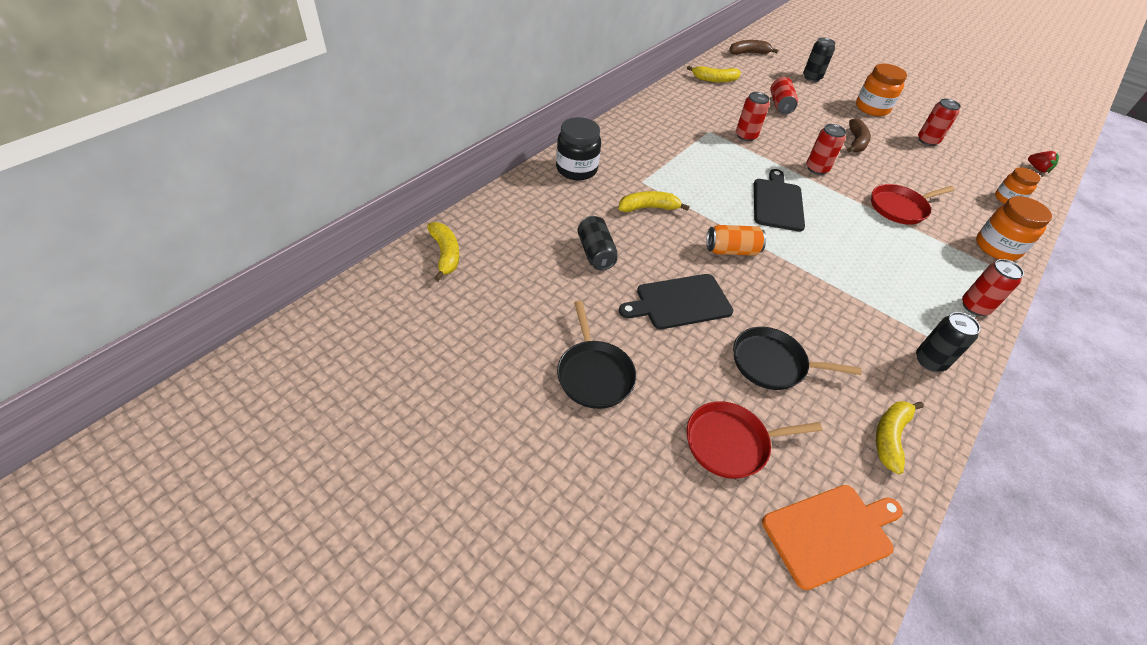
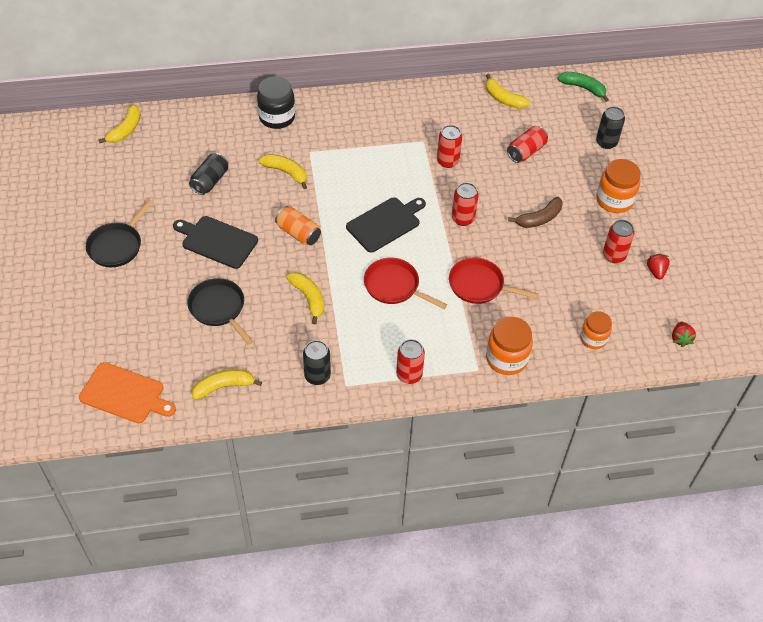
camera: 45 degrees right, 5 degrees up
(730, 443) = (136, 325): red pan -> red pan (394, 286)
(748, 53) = (583, 88): brown banana -> green banana
(821, 299) = (308, 298): none -> yellow banana
(960, 137) = (656, 271): none -> red strawberry

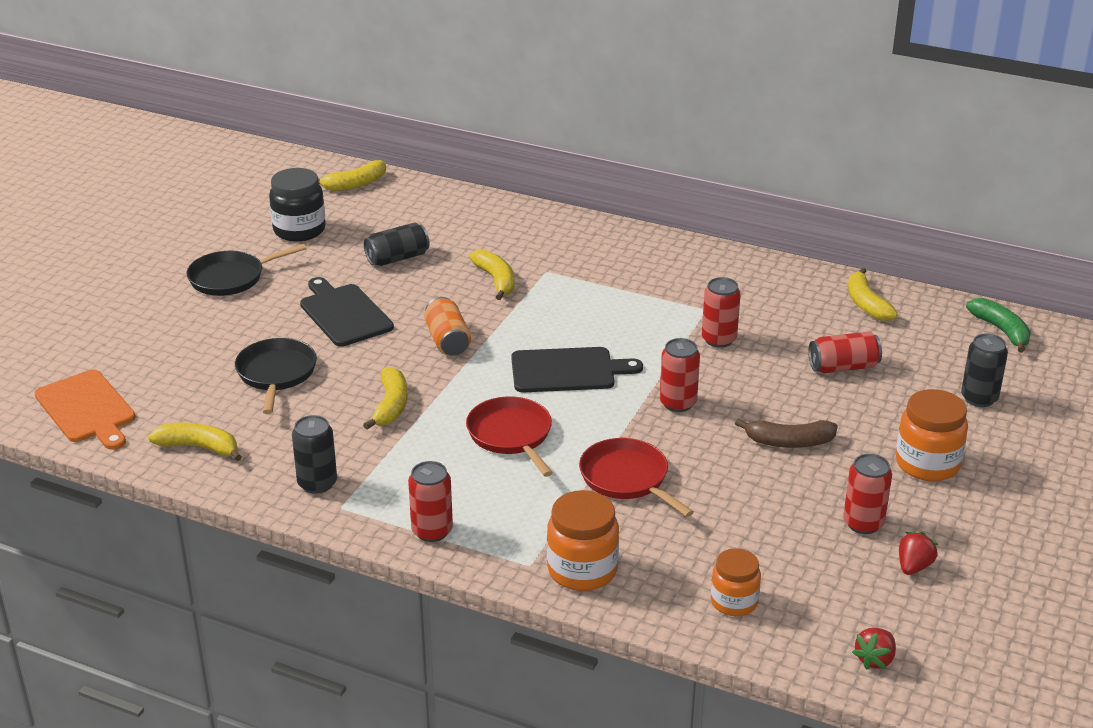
camera: 35 degrees right, 20 degrees down
(277, 117) = (541, 228): black jar -> black jar (299, 230)

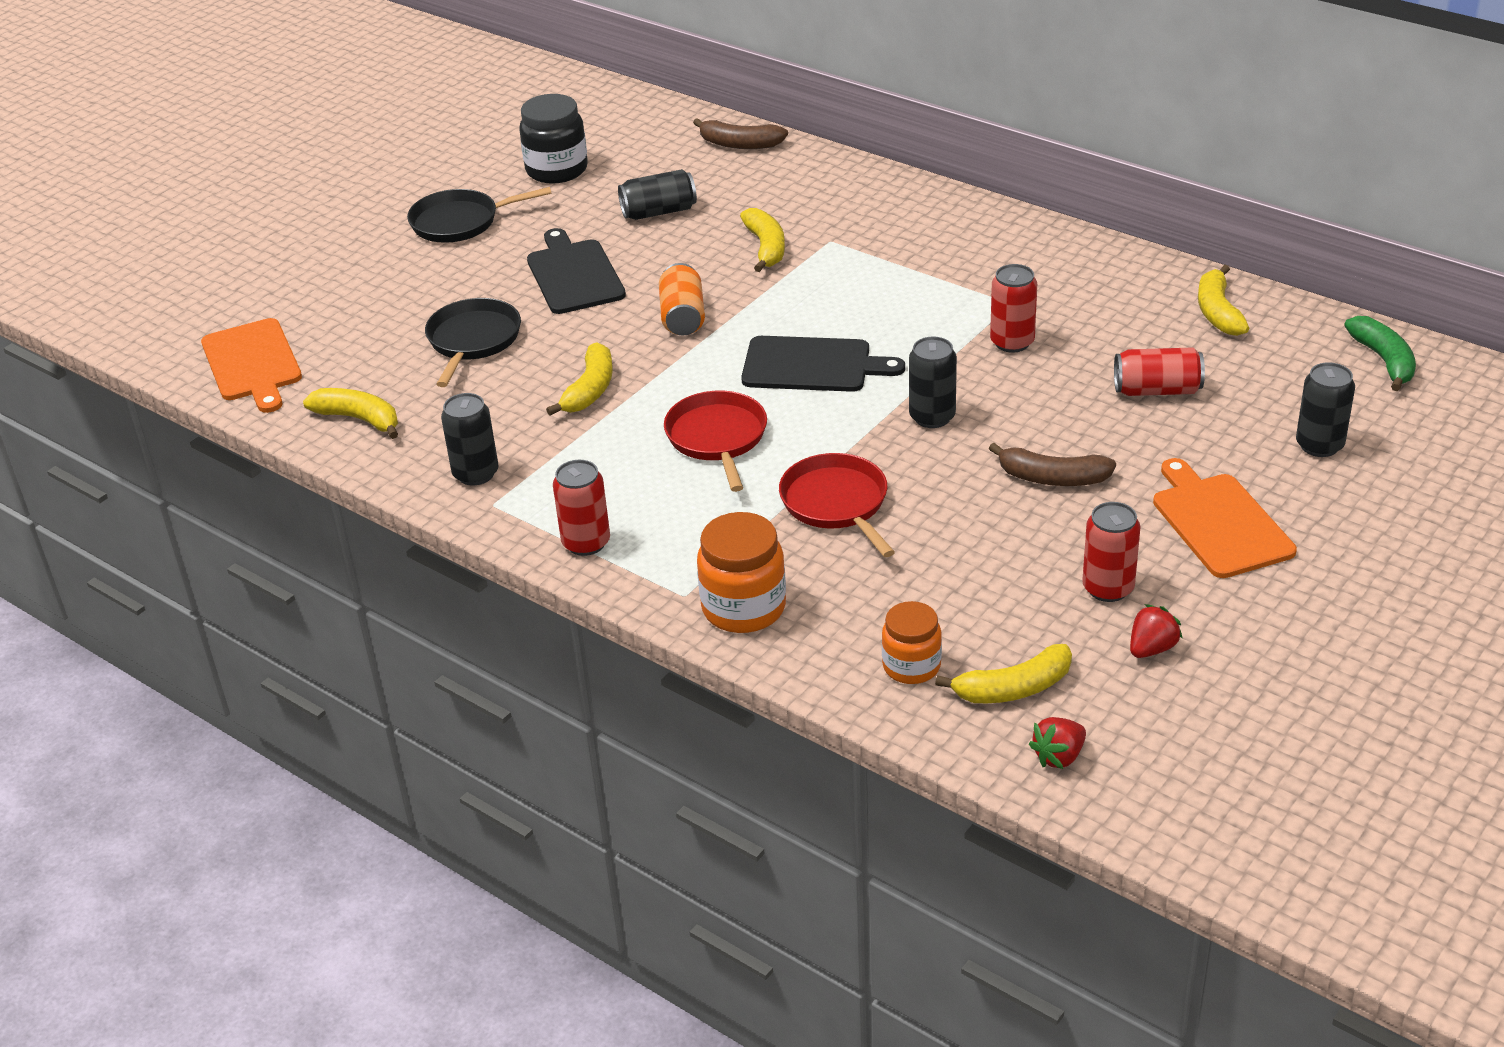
camera: 15 degrees right, 5 degrees up
(355, 184) = (640, 118): yellow banana -> yellow banana (1013, 688)
(445, 200) = (739, 144): none -> brown banana
(678, 403) = (932, 417): red can -> black can
(927, 464) = (1219, 522): orange jar -> orange cutting board

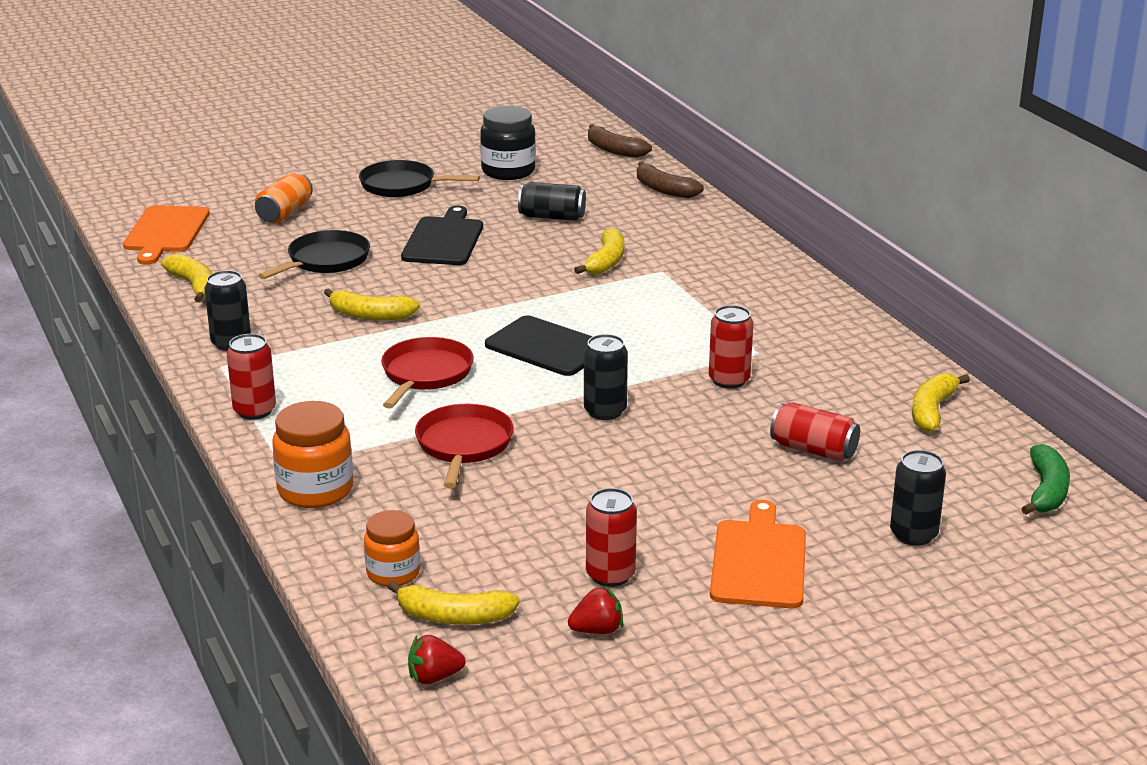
camera: 25 degrees right, 10 degrees down
(590, 390) = (370, 315): yellow banana -> yellow banana turned 60 degrees clockwise
(683, 317) = (491, 289): orange can -> orange can (285, 213)
(1052, 478) = (653, 483): brown banana -> brown banana (614, 150)

